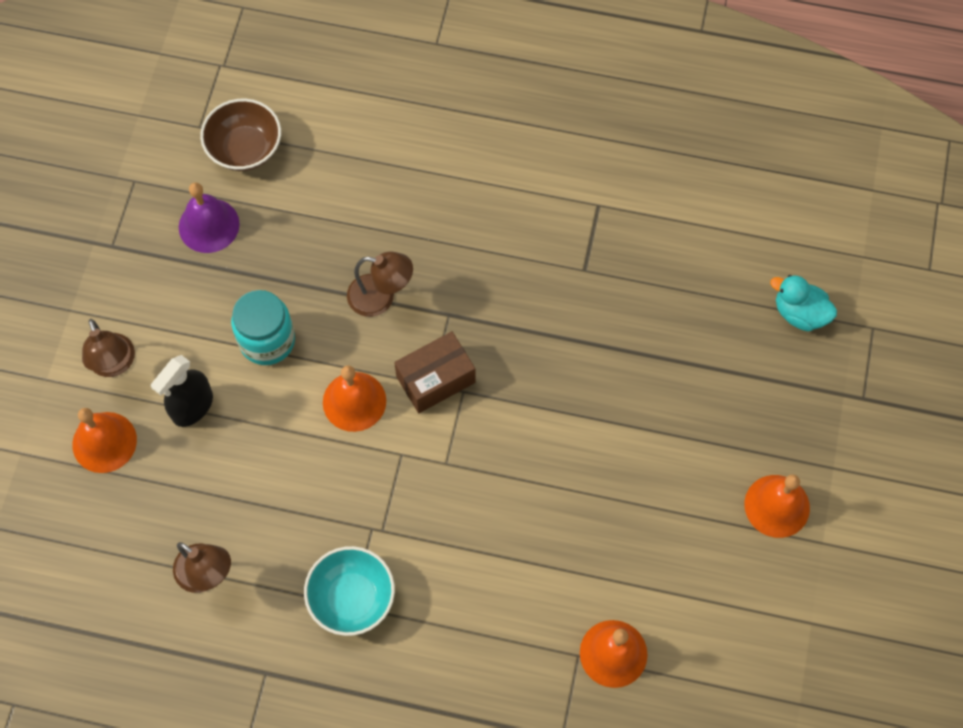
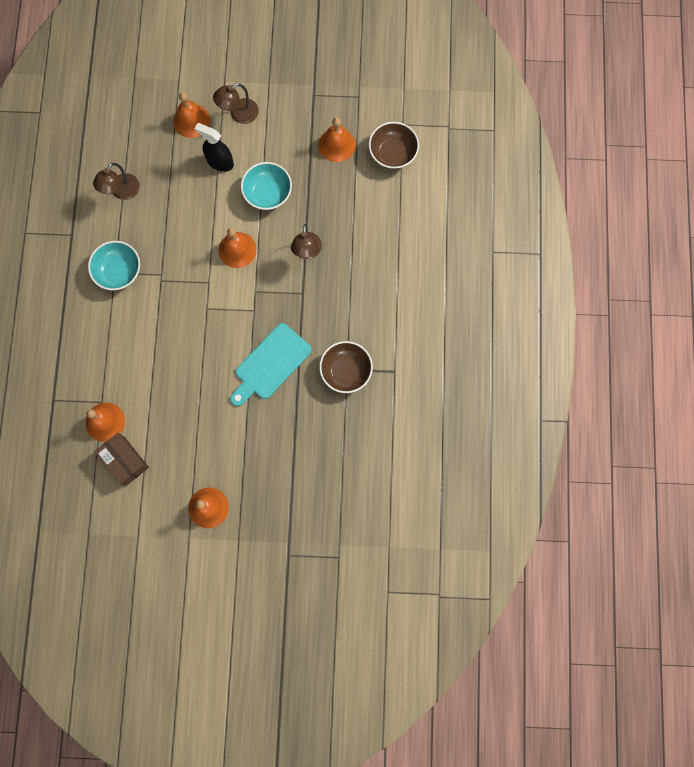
camera: 80 degrees right, 10 degrees up
(209, 225) = (337, 145): purple bell -> orange bell
(267, 340) = (268, 193): turquoise jar -> turquoise bowl
(435, 379) = (258, 293): brown box -> brown box (125, 461)
(557, 379) = (270, 364): none -> turquoise cutting board
(587, 272) = (346, 371): none -> brown bowl
(799, 313) = (340, 508): turquoise duck -> none

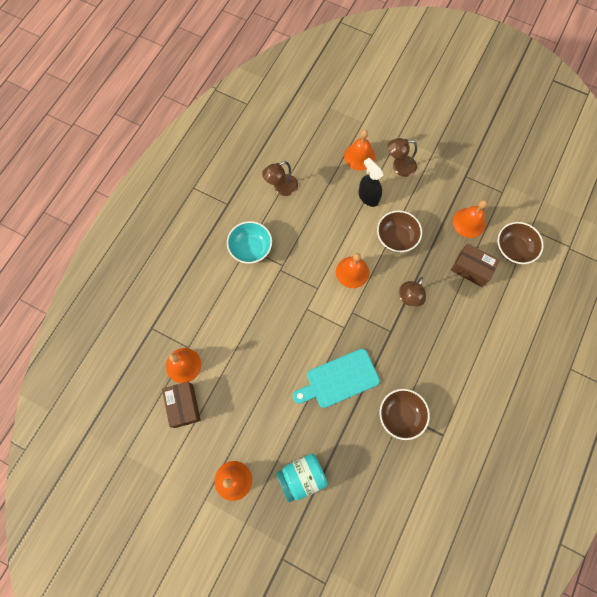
camera: 25 degrees right, 5 degrees down
(268, 193) = (396, 237): turquoise bowl -> brown bowl
(274, 473) = (302, 477): none -> turquoise jar
(358, 193) = (471, 269): none -> brown box

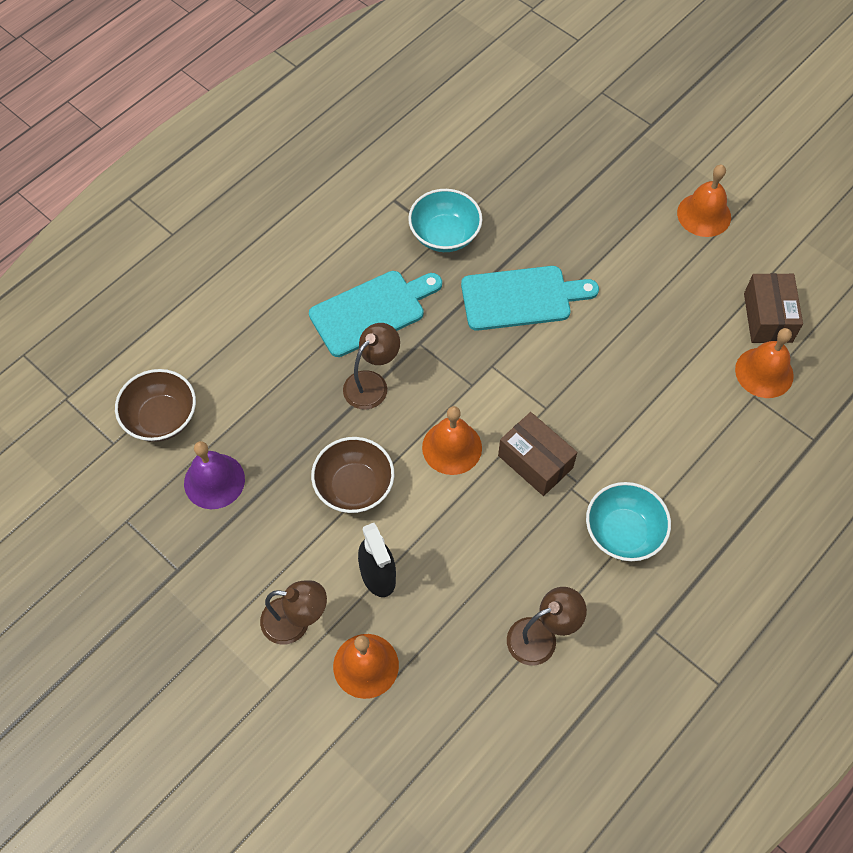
camera: 165 degrees left, 10 degrees down
(302, 477) = (606, 198): turquoise jar -> none
(400, 415) = (445, 235): brown bowl -> turquoise bowl
(426, 345) = (372, 311): none -> turquoise cutting board
(469, 222) = (214, 481): orange bell -> purple bell
(471, 269) = (248, 404): brown box -> brown box (535, 462)

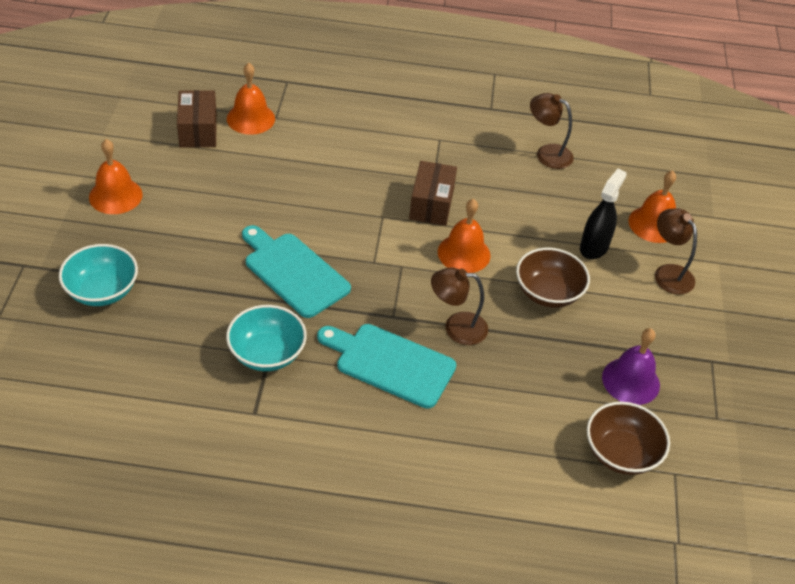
camera: 130 degrees left, 15 degrees down
(623, 532) = (440, 143): turquoise bowl -> turquoise bowl (102, 291)
(767, 317) = (198, 130): brown box -> brown box turned 60 degrees counterclockwise

